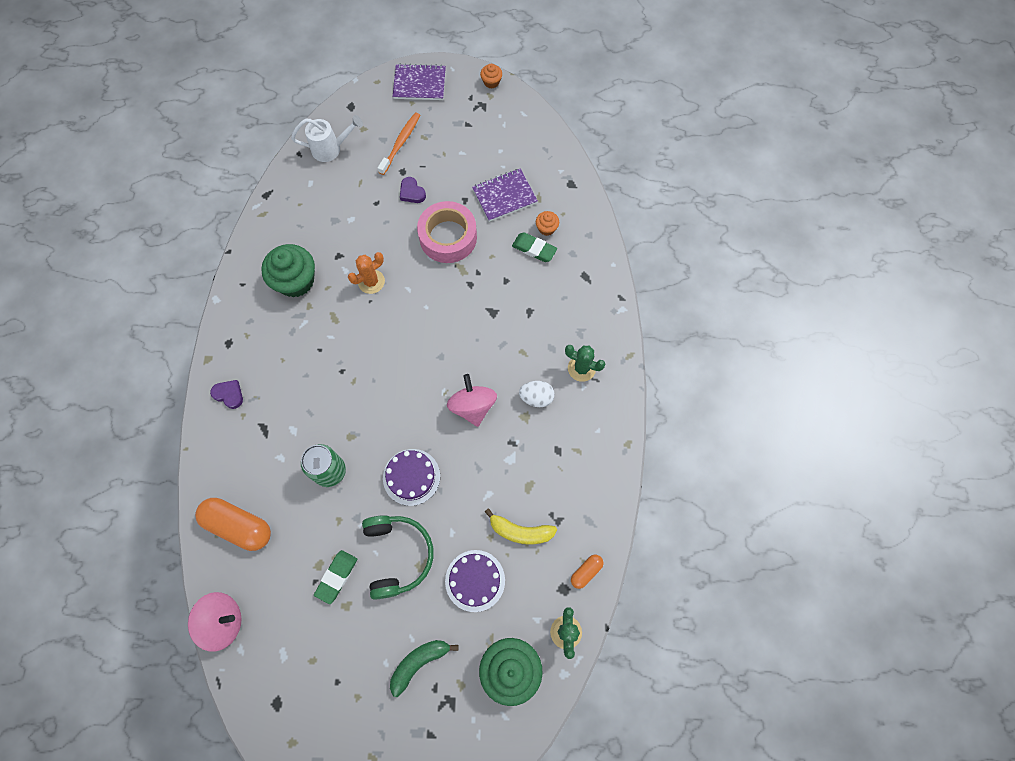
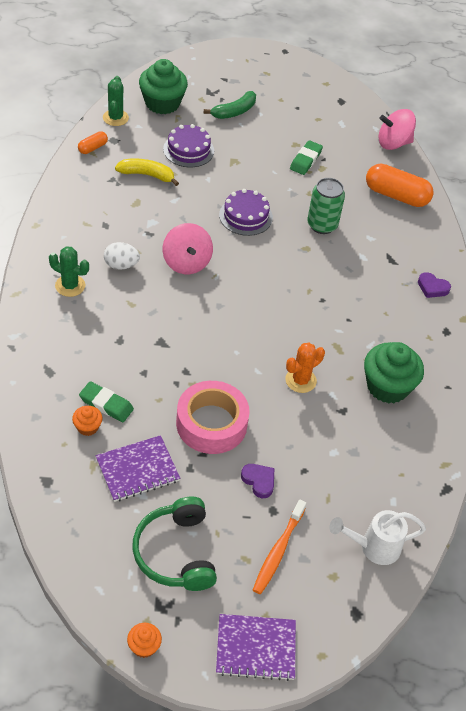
camera: 175 degrees right, 20 degrees down
(398, 555) = (255, 168): green headphones -> green headphones (175, 553)

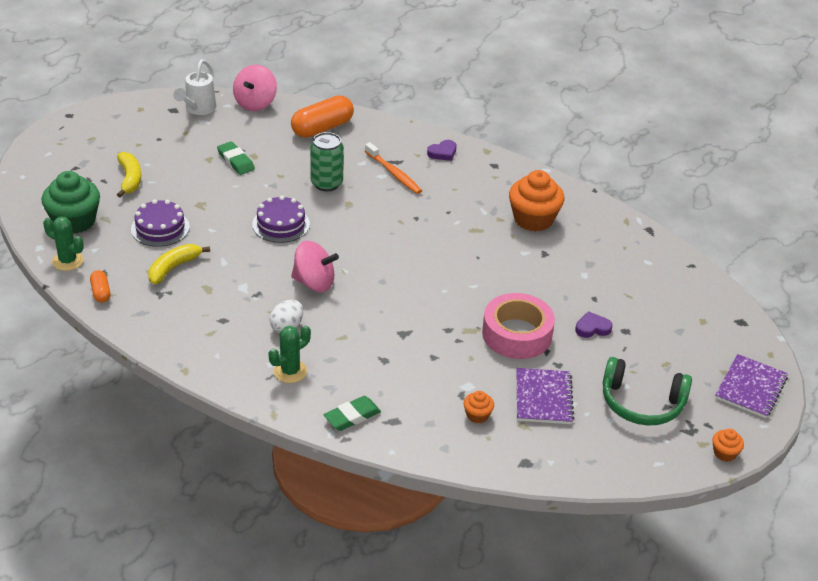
camera: 60 degrees left, 10 degrees down
(106, 404) = (457, 394): green eraser -> green eraser (352, 416)
(234, 111) = (130, 179): green banana -> yellow banana
(278, 551) = (667, 342): orange toothbrush -> orange toothbrush (394, 173)
(300, 380) = (499, 264): orange cactus -> none
(373, 547) = (685, 289): white watering can -> white watering can (198, 109)
(387, 386) = (533, 219): green cupcake -> orange cupcake

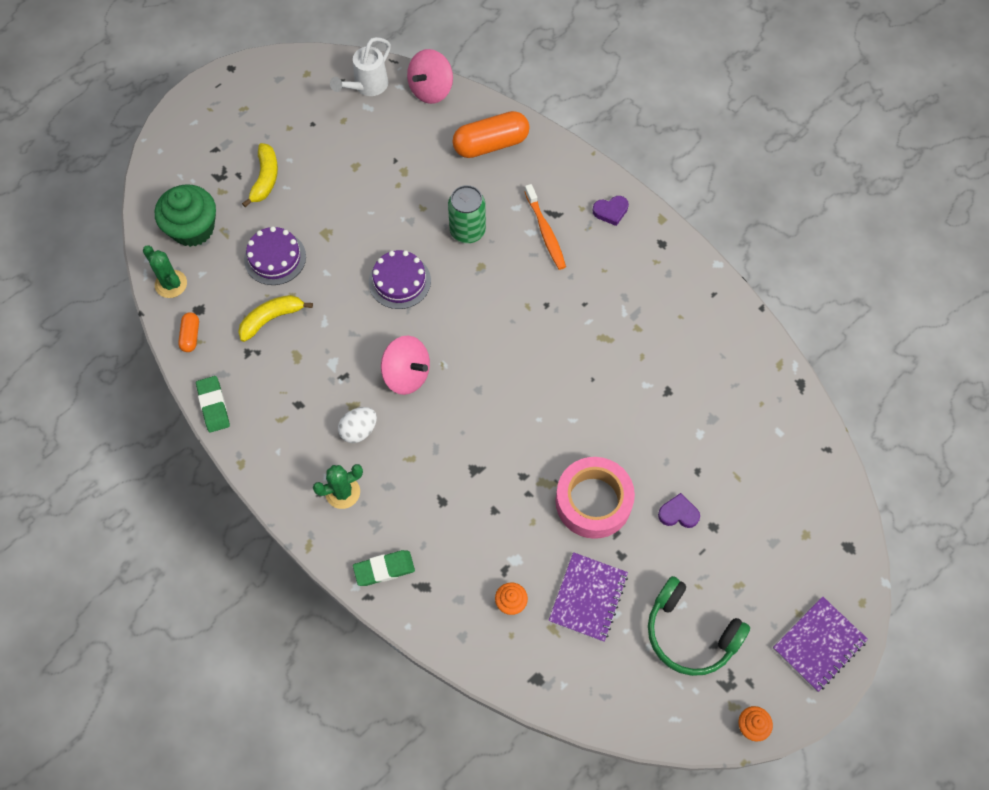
camera: 20 degrees right, 25 degrees up
(235, 161) = (382, 175): green eraser -> green eraser (213, 405)
(533, 219) = (674, 337): orange cupcake -> none

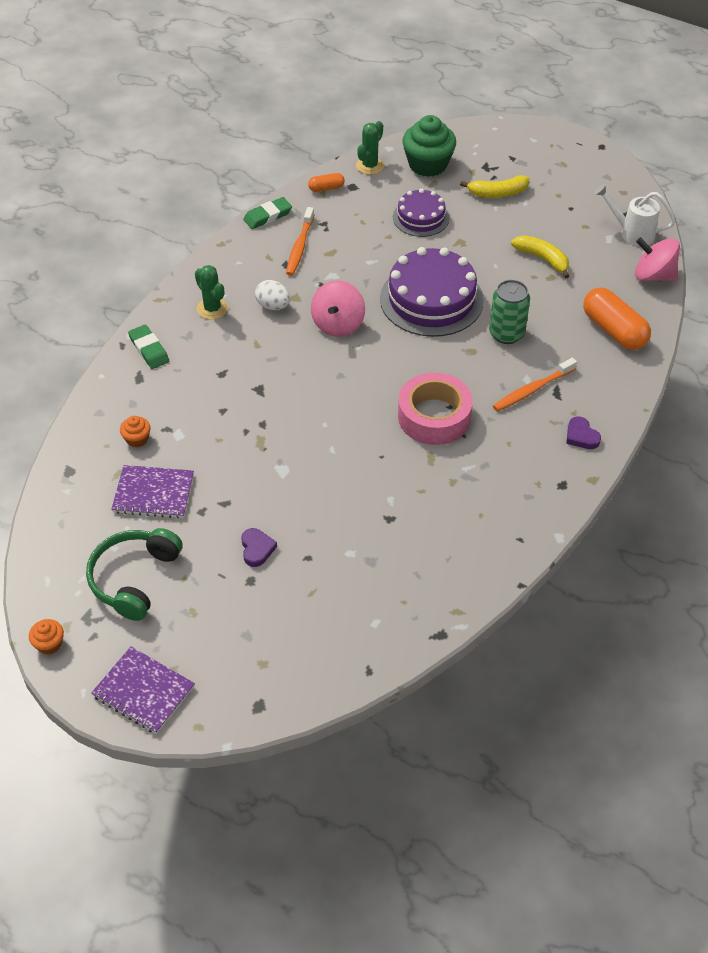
camera: 75 degrees right, 15 degrees down
(271, 319) = (360, 229): yellow banana -> yellow banana (542, 259)
(276, 384) = (300, 247): none -> orange toothbrush
(399, 281) = (431, 299): purple cake -> purple cake, size x1.72
(593, 501) = (251, 480): pink tape -> pink tape (434, 416)

